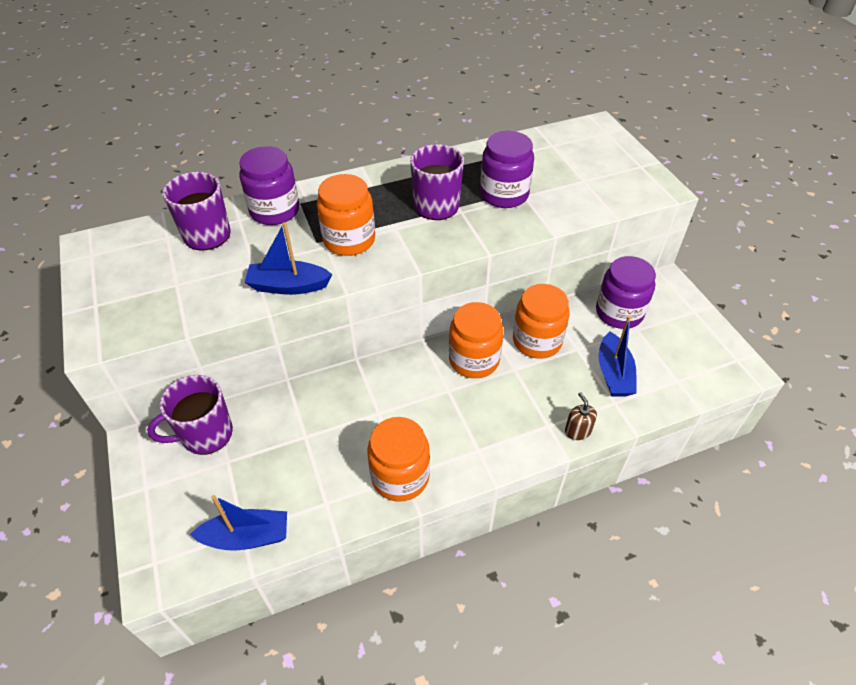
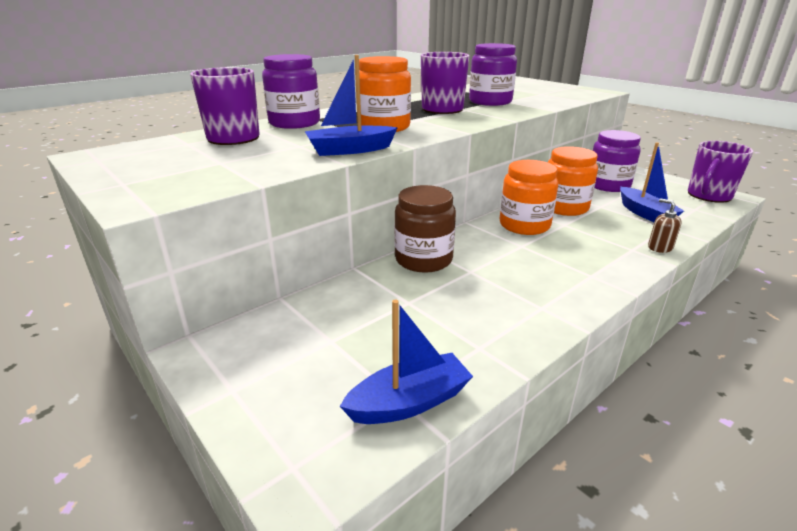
camera: 20 degrees left, 20 degrees down
(206, 434) = (287, 325): purple mug -> purple mug (708, 195)
(349, 385) = (423, 259): none -> brown jar
(400, 476) = (538, 309): orange jar -> none

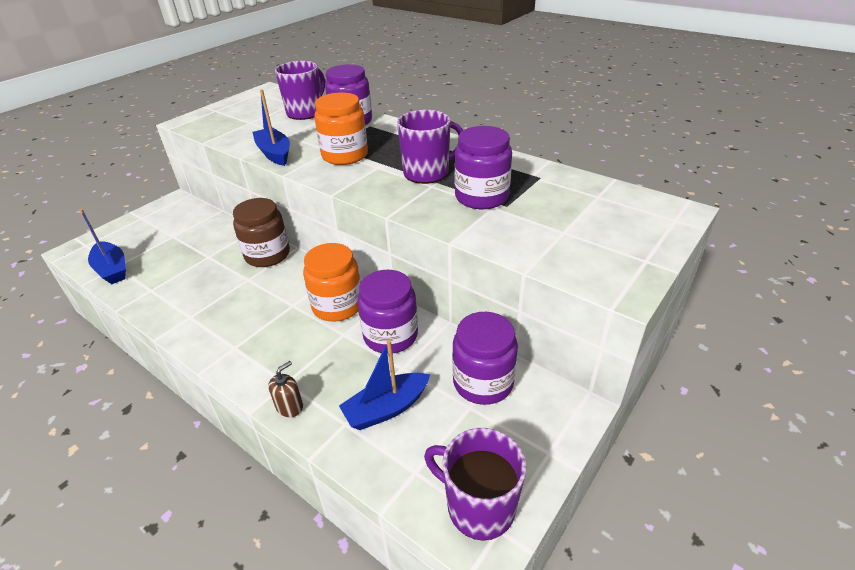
camera: 80 degrees right, 10 degrees up
(564, 207) = (390, 335): orange jar -> purple jar

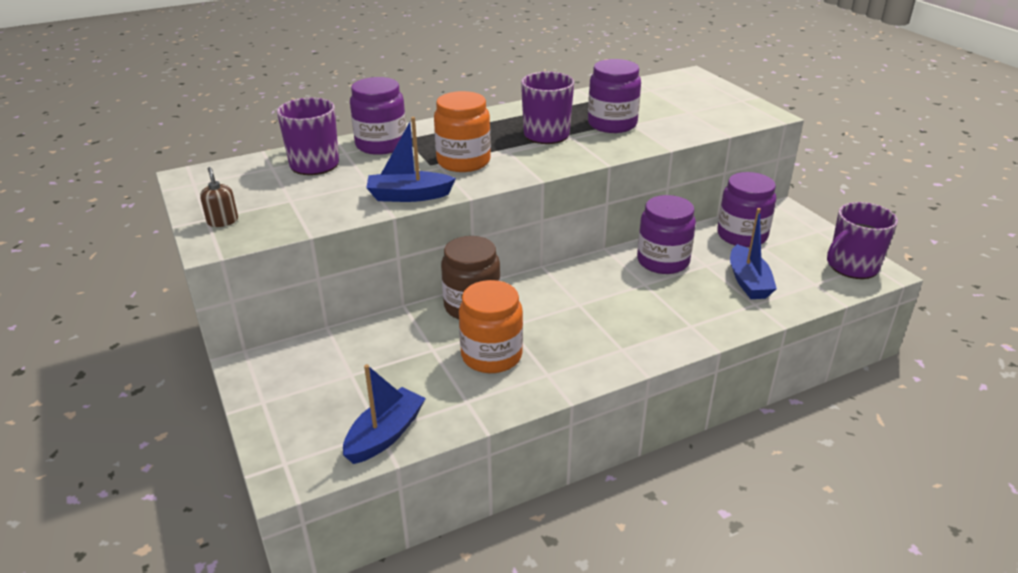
camera: 65 degrees left, 5 degrees down
(112, 269) = (385, 435): blue boat -> blue boat turned 45 degrees counterclockwise
(289, 406) = (722, 328): brown soap dispenser -> brown soap dispenser (222, 221)
(337, 306) = (600, 279): orange jar -> orange jar (491, 355)

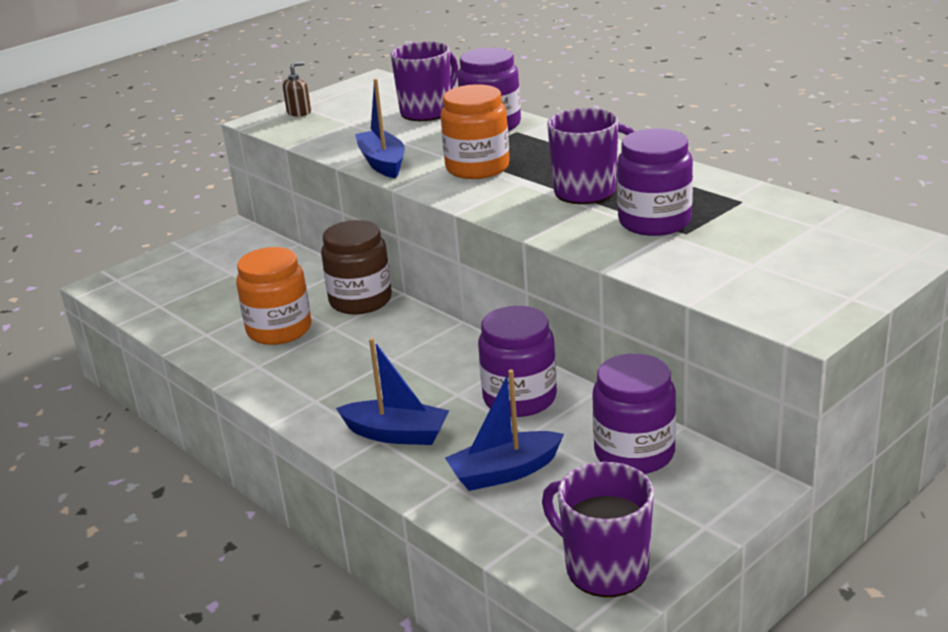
camera: 75 degrees right, 5 degrees down
(385, 435) = (154, 309): blue boat -> blue boat (396, 434)

